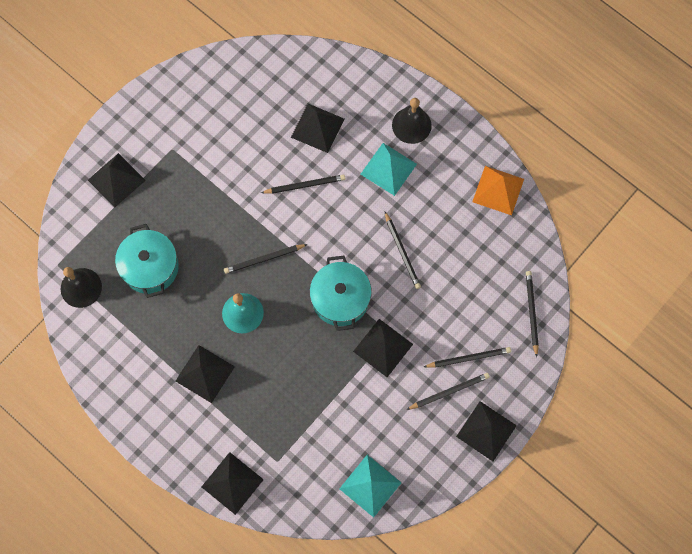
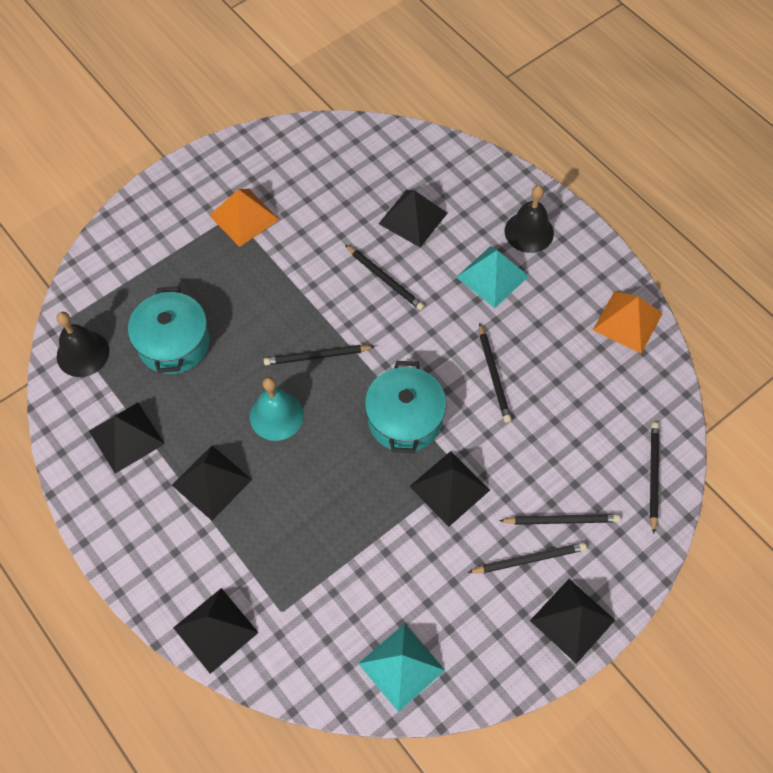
camera: 10 degrees right, 10 degrees down
(116, 180) = (157, 239): black pyramid -> black pyramid (126, 437)
(181, 149) = (244, 217): none -> orange pyramid
(305, 185) = (385, 279): black pencil -> black pencil turned 45 degrees clockwise

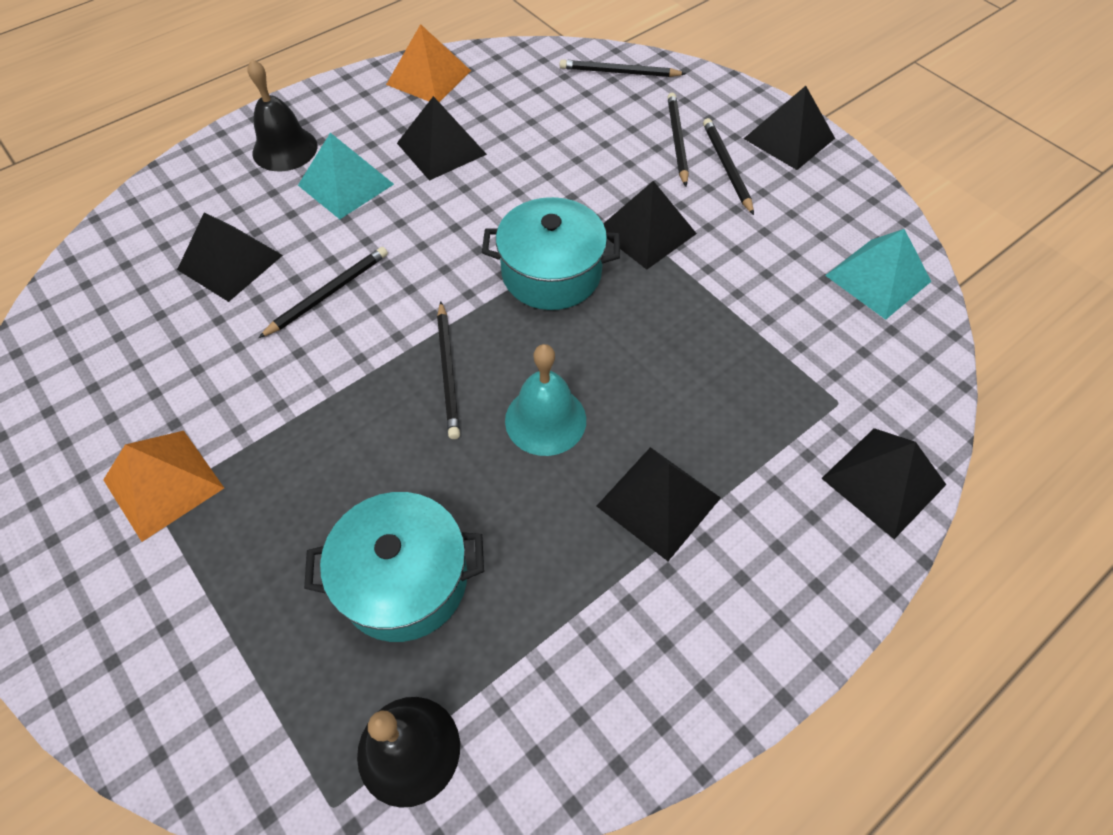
camera: 90 degrees left, 5 degrees down
(126, 437) = (585, 644): black pyramid -> black pyramid (441, 148)
(494, 375) = (491, 187): black pencil -> none

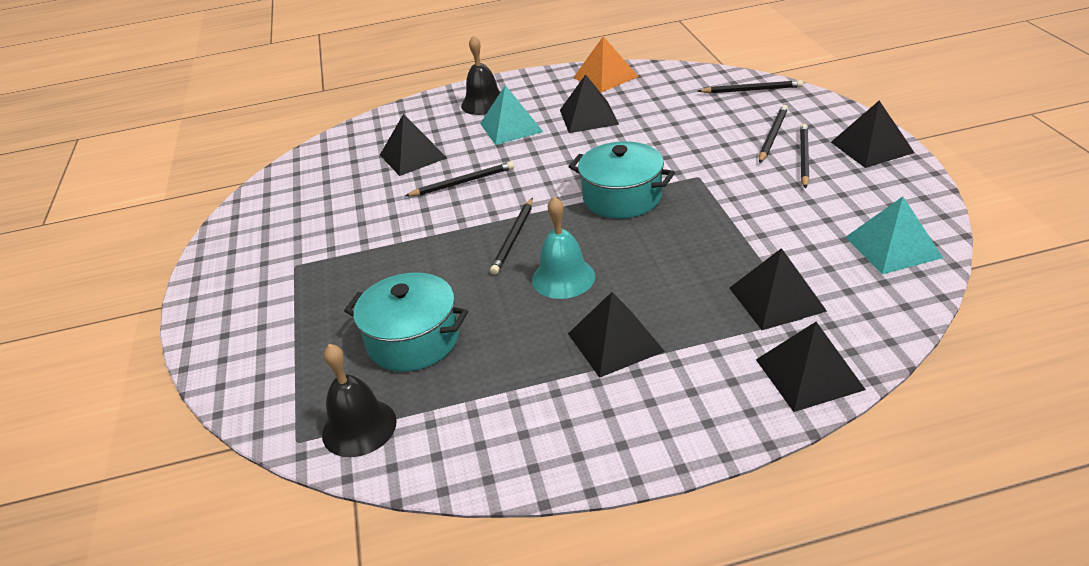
camera: 30 degrees right, 20 degrees down
(163, 484) = (305, 257): orange pyramid -> none
(619, 72) = (752, 90): black pencil -> black pencil turned 150 degrees clockwise
(646, 231) = (711, 186): black pyramid -> black pyramid (777, 299)

